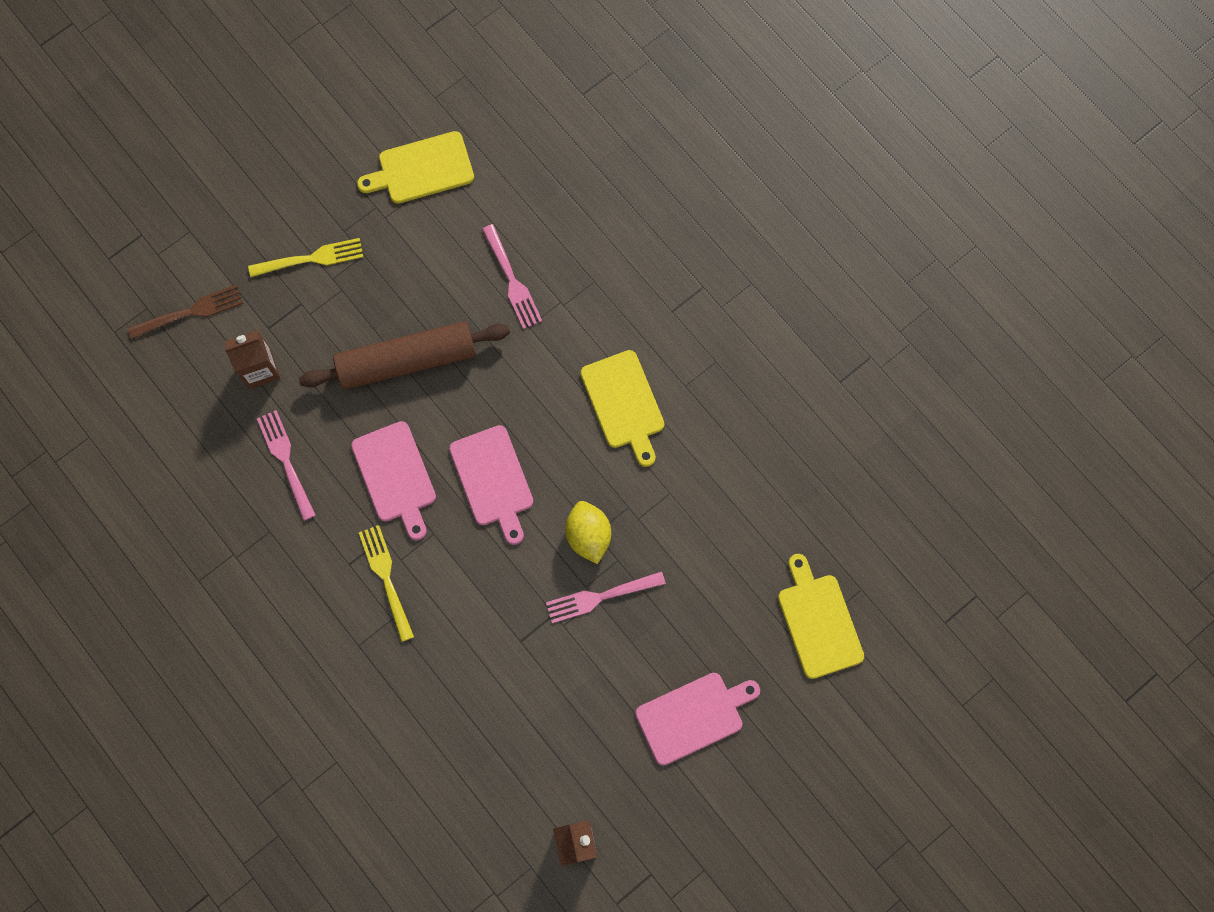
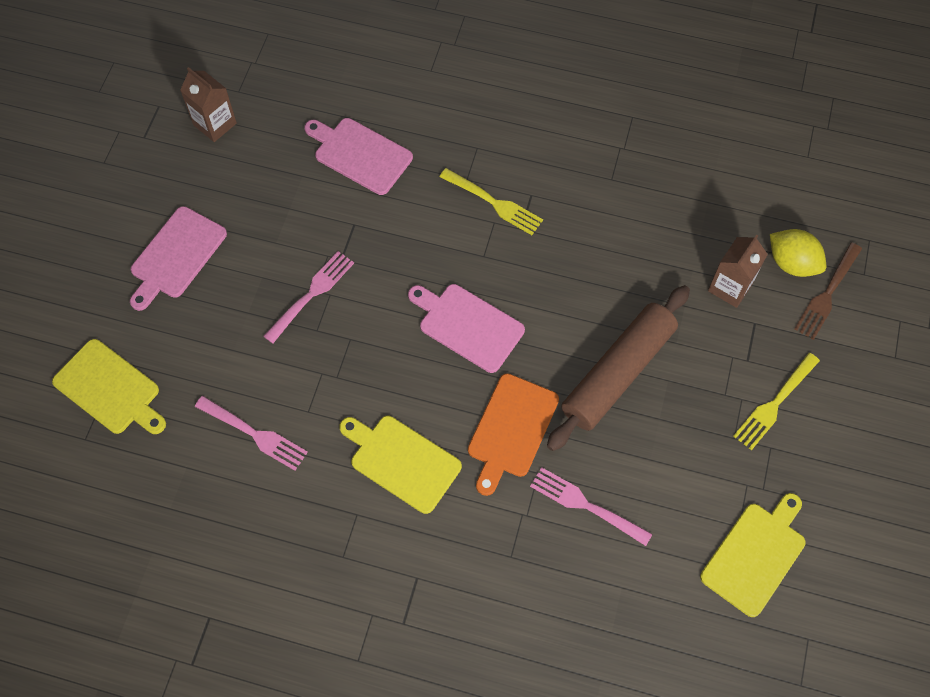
camera: 145 degrees right, 10 degrees down
(286, 461) = (644, 234): pink fork -> pink fork (253, 434)
(395, 476) = (549, 278): pink cutting board -> pink cutting board (360, 154)
(523, 372) = (511, 429): none -> orange cutting board
(588, 536) = (355, 333): yellow lemon -> yellow lemon (792, 263)

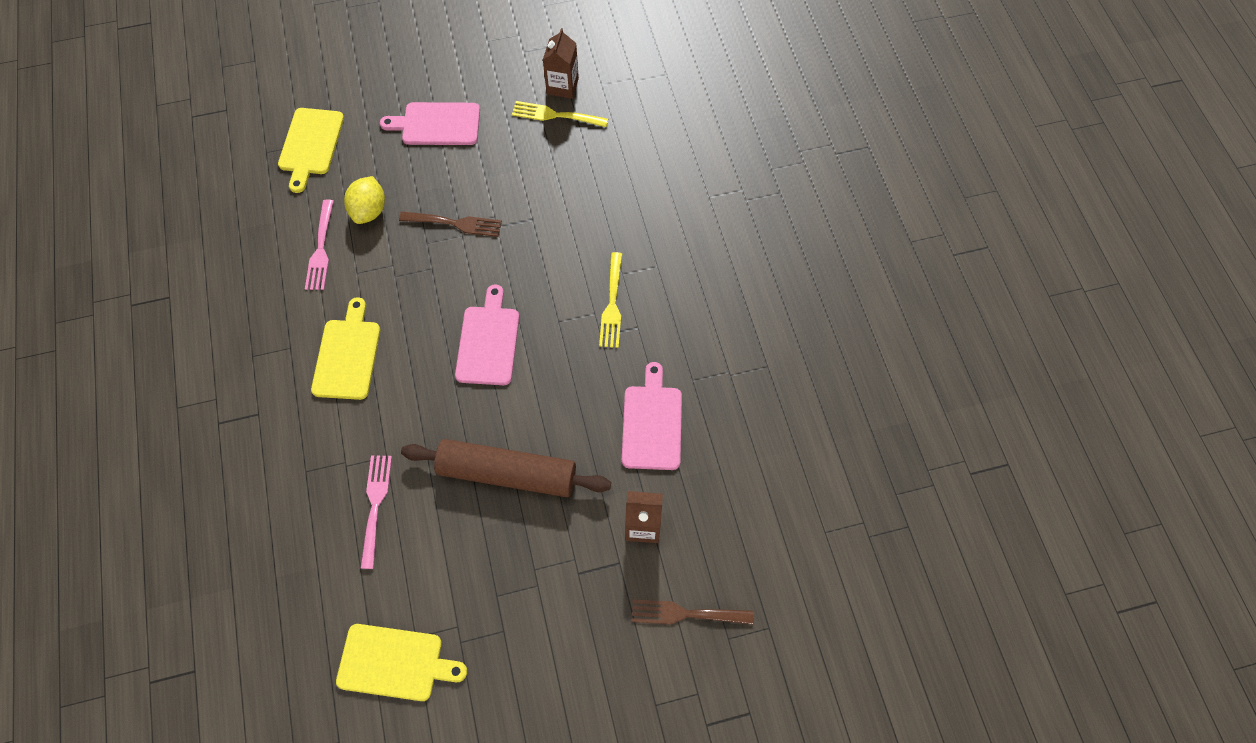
camera: 60 degrees right, 0 degrees up
(311, 295) = (454, 223): pink fork -> brown fork
(360, 154) = (597, 190): pink cutting board -> pink cutting board (652, 423)
(511, 429) = (414, 418): orange cutting board -> none
(775, 403) = (548, 615): yellow fork -> yellow fork (556, 115)
(792, 263) = (700, 568): yellow lemon -> yellow lemon (369, 211)

